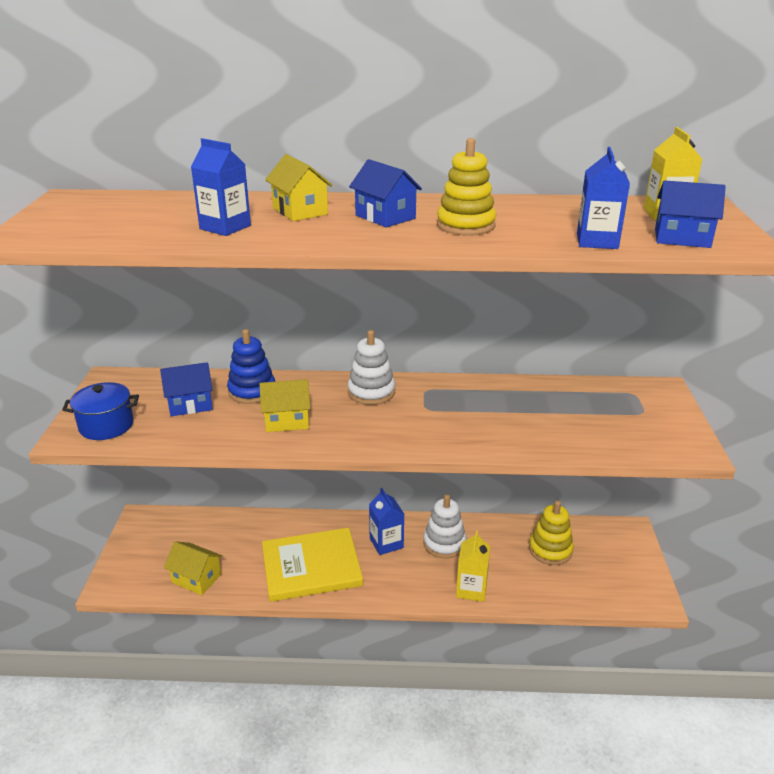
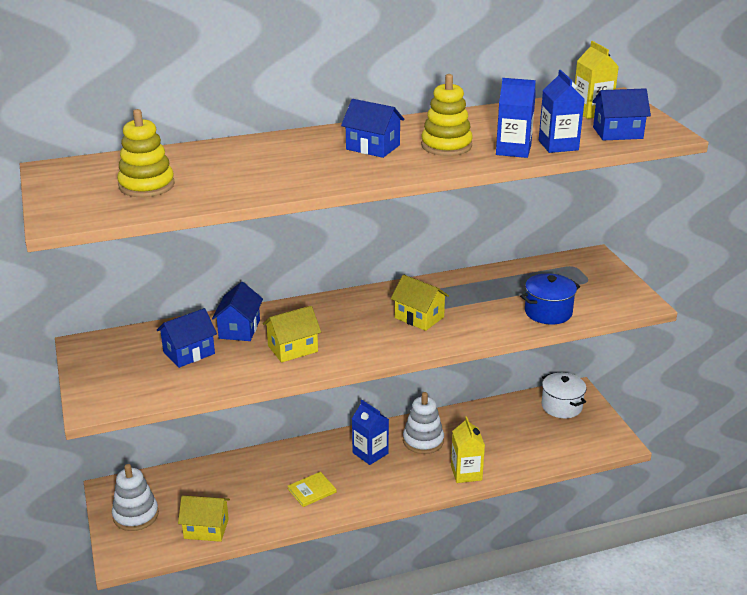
camera: 20 degrees left, 0 degrees up
(106, 426) = (122, 389): blue pot -> blue pot (548, 312)
(225, 227) = (244, 179): blue carton -> blue carton (513, 150)
(252, 391) = (239, 329): blue stacking toy -> blue house
(300, 211) = (293, 152): yellow house -> yellow house (419, 317)
(311, 566) = (312, 490): yellow book -> yellow book, size x0.43
(371, 392) = (351, 308): white stacking toy -> white stacking toy (136, 515)
(550, 550) = (517, 424): yellow stacking toy -> yellow stacking toy (146, 185)
(606, 542) = (561, 406): none -> white pot

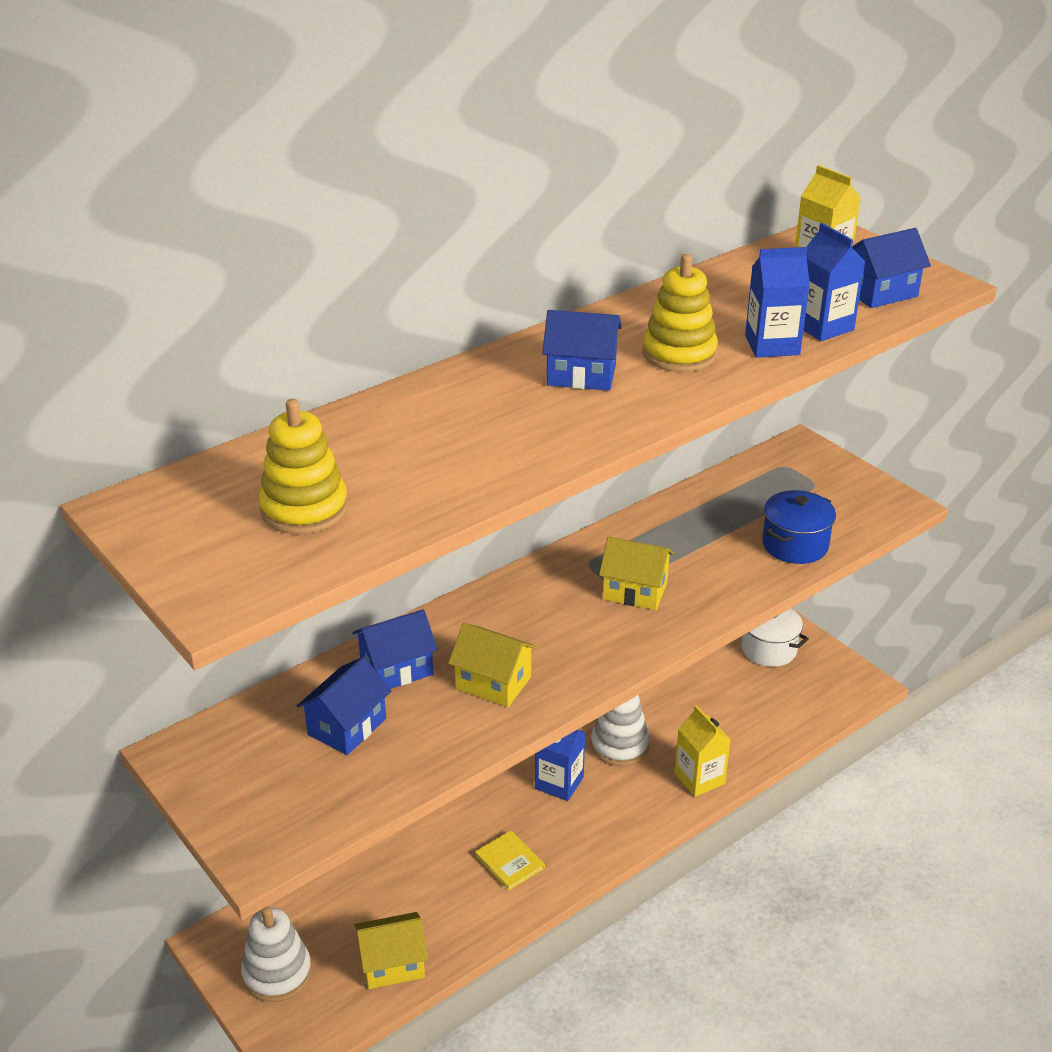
camera: 20 degrees left, 5 degrees up
(239, 329) = (396, 668): blue house -> blue house turned 75 degrees clockwise
(293, 349) = (493, 683): yellow house -> yellow house turned 75 degrees clockwise
(312, 490) = (509, 862): yellow book -> yellow book turned 75 degrees counterclockwise

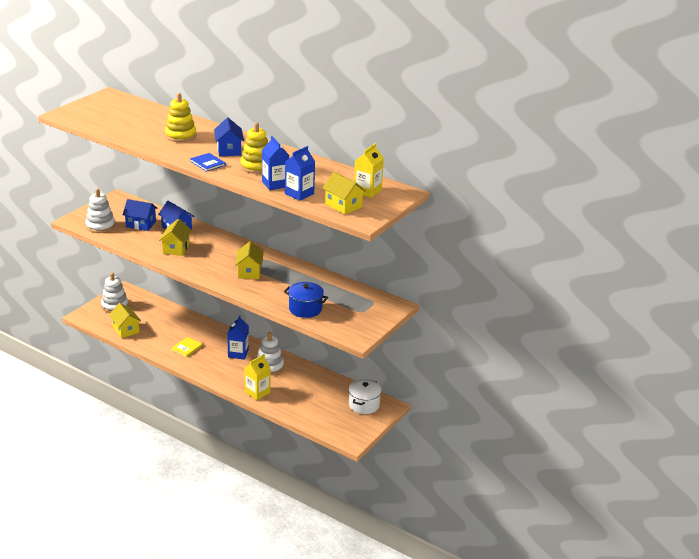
camera: 70 degrees right, 5 degrees down
(304, 509) = (117, 118): yellow stacking toy -> yellow stacking toy (180, 136)
(319, 803) = (100, 226): none -> white stacking toy
(644, 409) = (207, 163): none -> blue book
(880, 292) = (343, 205): blue house -> yellow house

